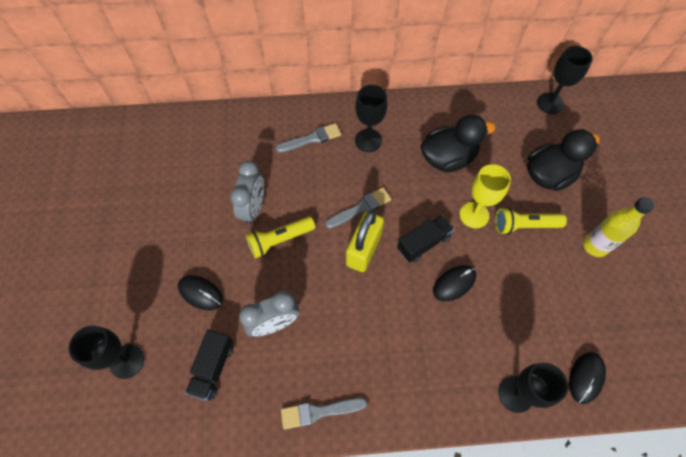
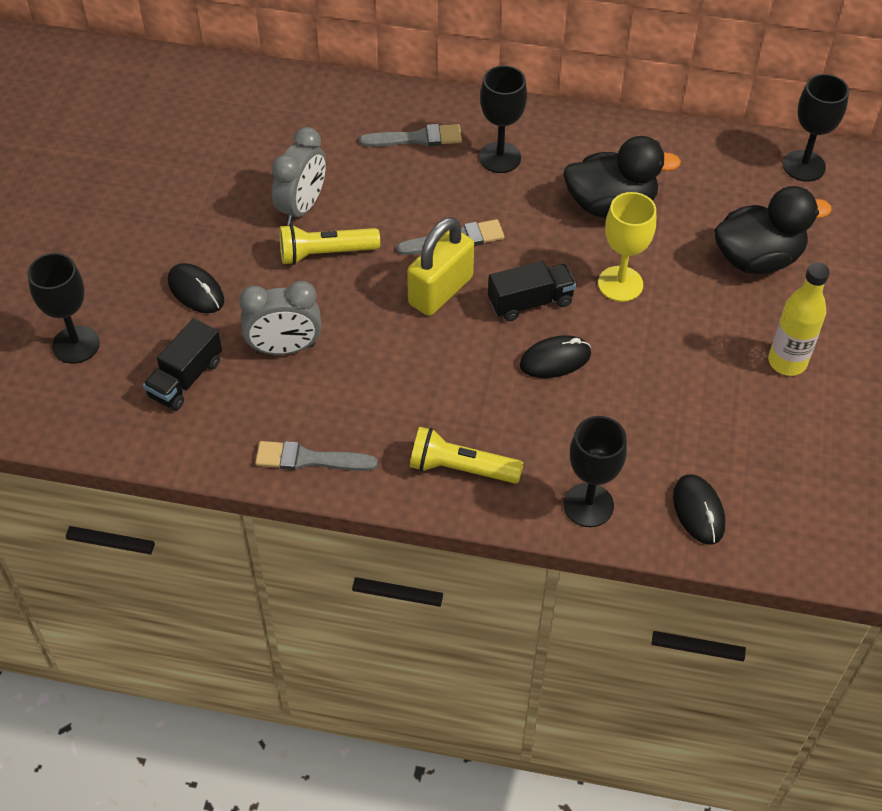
camera: 15 degrees right, 10 degrees down
(524, 225) = (690, 313): yellow flashlight -> yellow flashlight (461, 468)
(586, 377) = (698, 511): black mouse -> black mouse turned 60 degrees counterclockwise

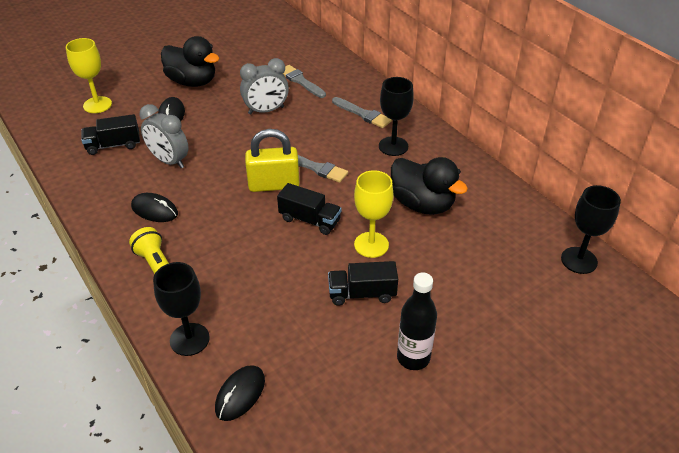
camera: 45 degrees right, 10 degrees down
(76, 344) = (97, 105): black goblet -> yellow goblet
(310, 459) = (106, 214): grey brush -> grey brush (301, 81)
(326, 253) = (247, 135): yellow flashlight -> none
(555, 360) = (281, 255): black mouse -> black mouse (154, 210)
(675, 338) = (362, 294): none -> black truck
(757, 259) = (475, 288): black duck -> black duck (192, 82)
(787, 362) = (413, 358): yellow bottle -> black bottle

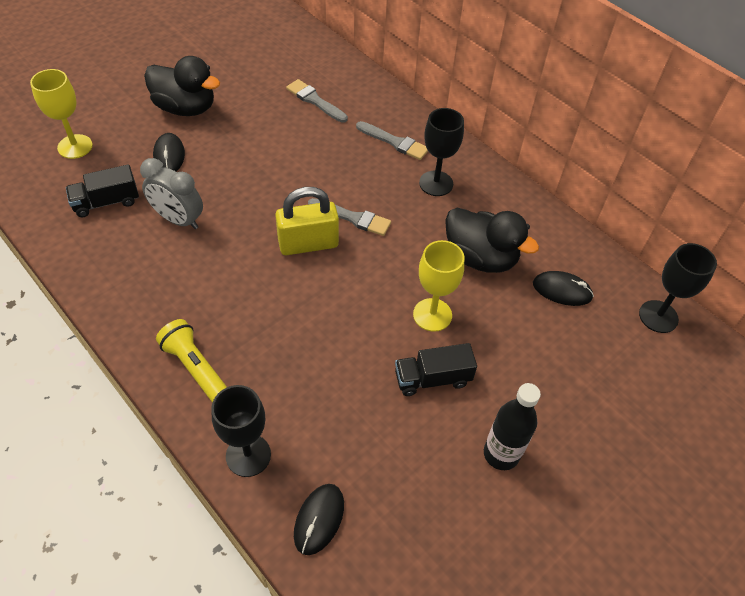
camera: 10 degrees left, 10 degrees up
(154, 210) = (174, 288): black mouse -> black mouse (562, 290)
(266, 110) = (281, 143): grey clock -> none
(310, 220) = (358, 288): black truck -> none

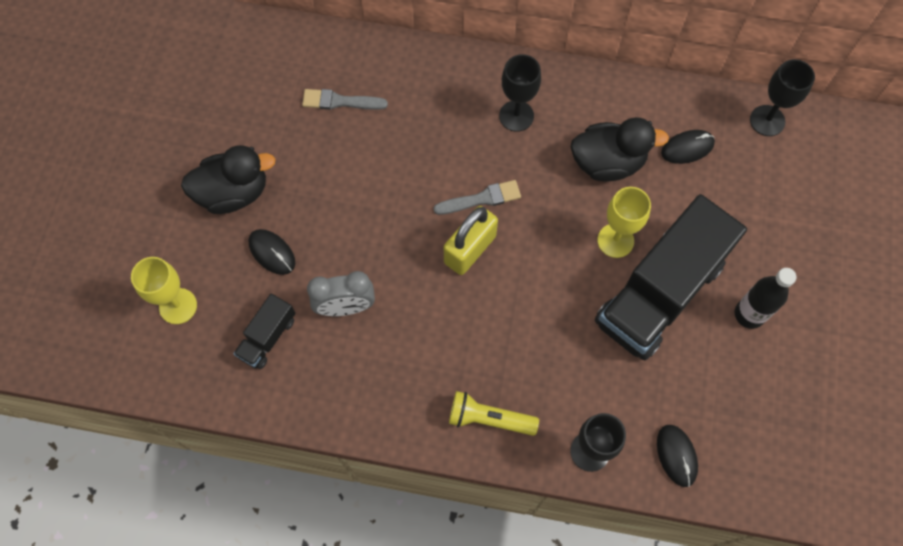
camera: 35 degrees left, 15 degrees up
(394, 142) = (447, 97): grey brush -> none
(432, 378) = (659, 293): black truck -> black truck, size x2.26

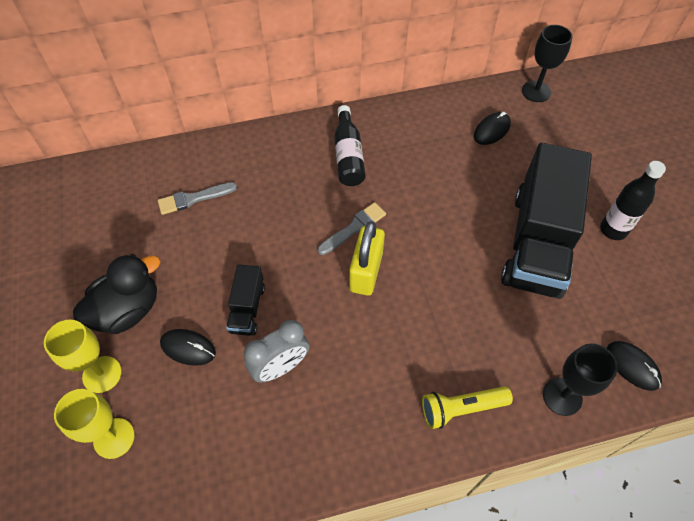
camera: 25 degrees left, 10 degrees down
(267, 337) = (218, 428): black truck -> black truck (247, 308)
(516, 116) = (348, 156): black goblet -> black bottle
(608, 163) = (439, 163): black duck -> none
(615, 240) = (479, 217): yellow goblet -> yellow goblet (102, 374)

